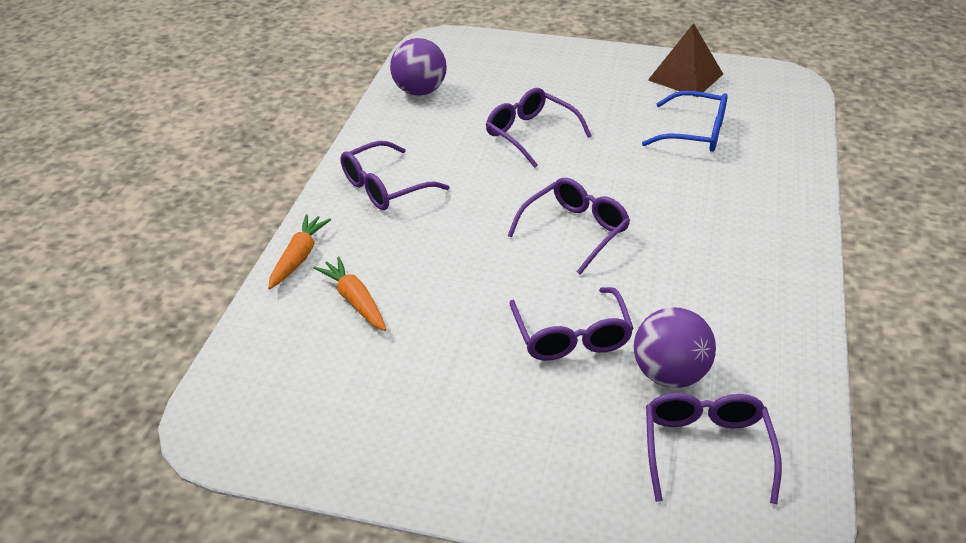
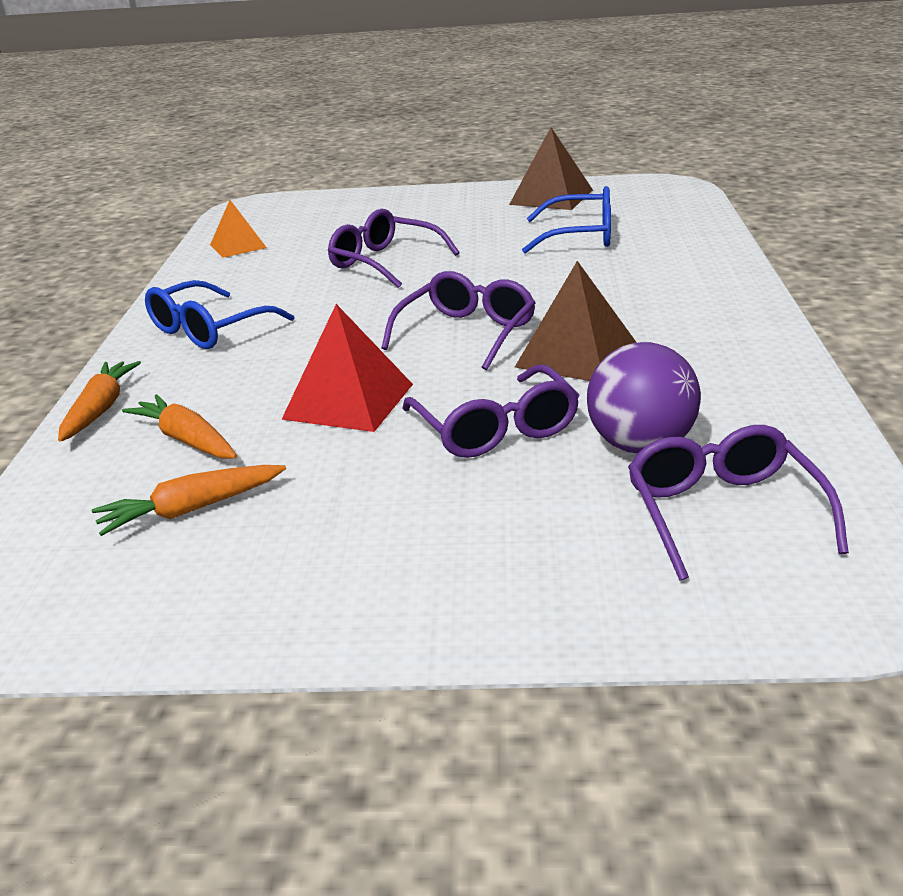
camera: 10 degrees left, 10 degrees down
(350, 367) = (191, 509): none -> orange carrot
(384, 187) = (208, 330): purple glasses -> blue glasses
(419, 91) = (238, 246): purple ball -> orange pyramid
(473, 286) = (348, 401): none -> red pyramid
(651, 272) = (577, 355): none -> brown pyramid

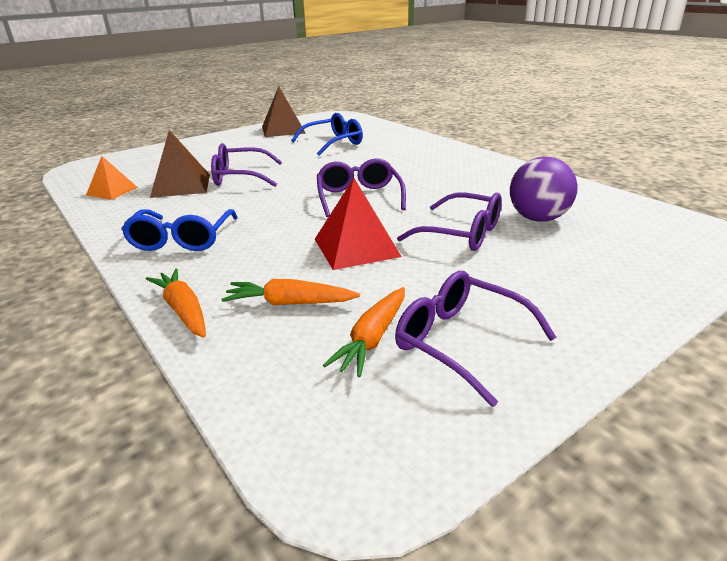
camera: 40 degrees left, 0 degrees up
(577, 355) = (434, 191): brown pyramid -> brown pyramid (181, 185)
(723, 512) = (620, 232): purple glasses -> purple glasses (460, 341)

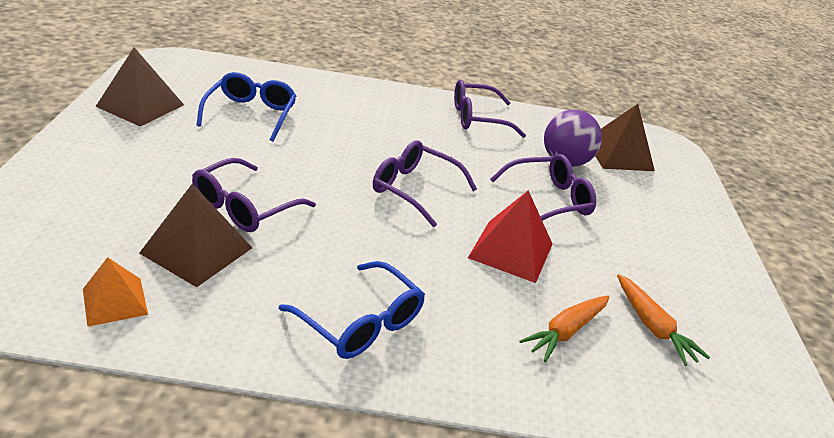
camera: 55 degrees left, 5 degrees up
(183, 310) = (516, 390): orange carrot -> none
(460, 341) = (687, 298): purple glasses -> purple glasses (477, 118)
(621, 230) = (618, 155): none -> brown pyramid

